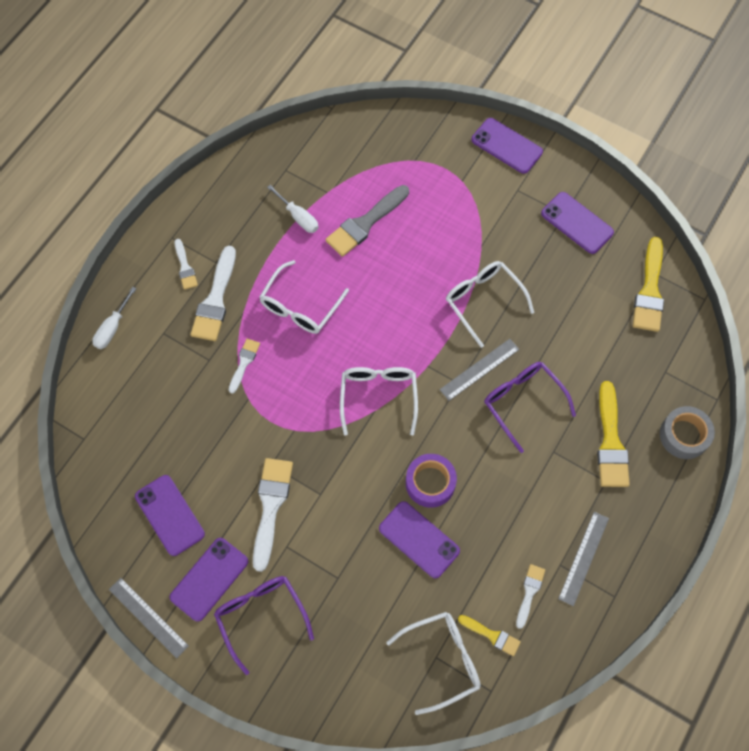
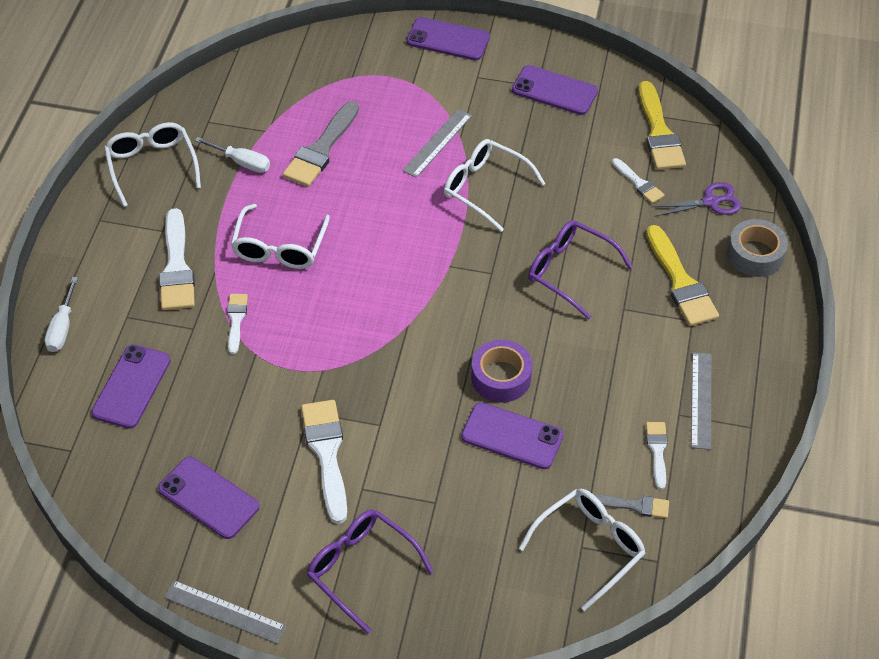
camera: 20 degrees left, 15 degrees down
(185, 267) = (127, 245): white brush -> white brush (639, 183)
(209, 579) = (283, 549): purple phone -> purple phone (131, 386)
(378, 398) = (407, 311): white glasses -> white glasses (152, 167)
(479, 369) = (508, 253): grey ruler -> grey ruler (437, 143)
(492, 635) = (634, 505): yellow brush -> grey brush
(666, 372) = (710, 202): none -> purple scissors

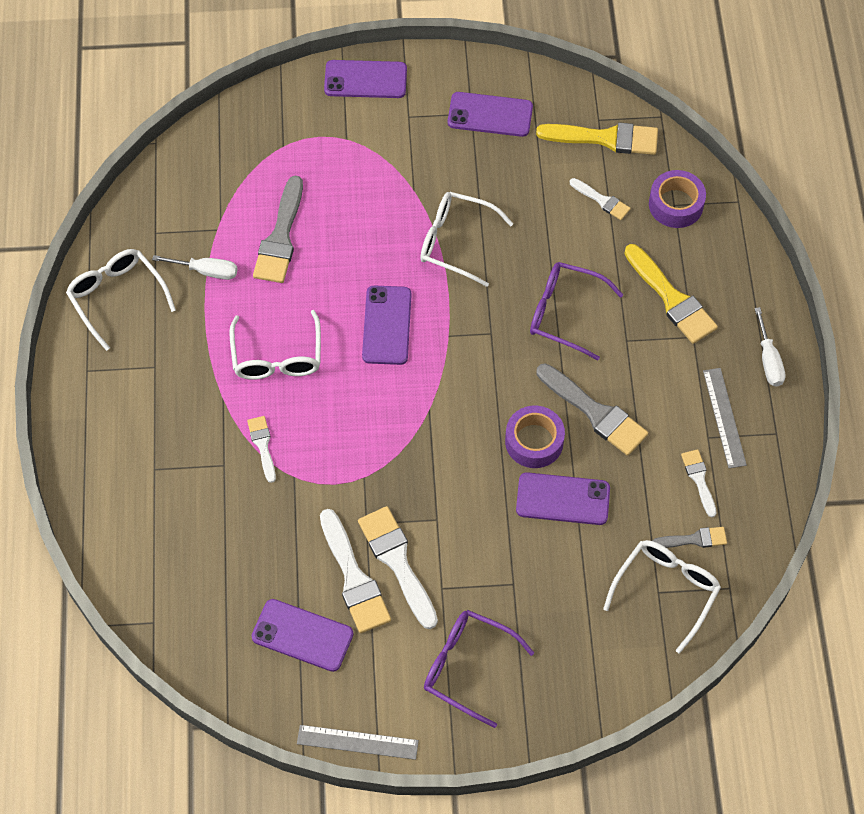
camera: 15 degrees left, 10 degrees up
(62, 327) = (95, 497): white screwdriver -> white screwdriver (768, 360)
(131, 386) = (187, 541): purple phone -> purple phone (386, 325)
(176, 267) = (183, 403): white brush -> white brush (354, 578)
(437, 143) = (393, 202): grey ruler -> none
(571, 365) = (595, 412): none -> grey brush
(659, 132) = (605, 138): yellow brush -> yellow brush turned 60 degrees counterclockwise
(710, 202) = (676, 204): purple scissors -> purple tape
(755, 254) = (732, 252): grey tape -> none

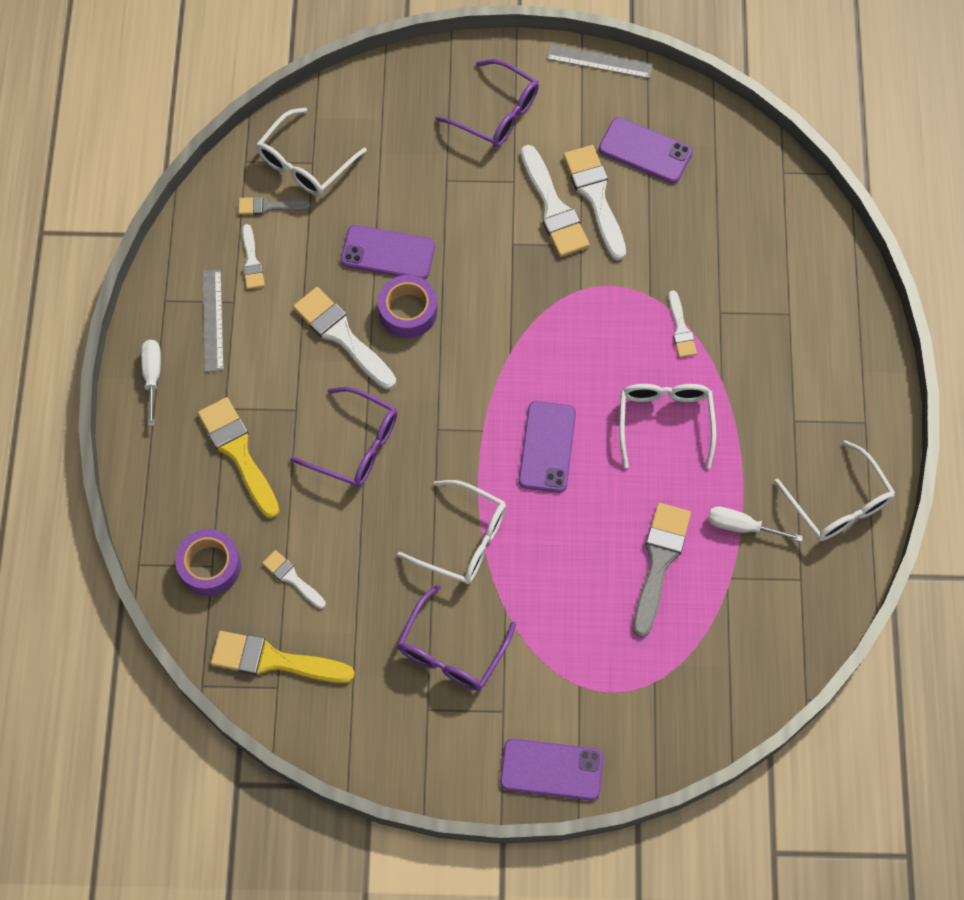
camera: 175 degrees left, 5 degrees up
(456, 157) = (452, 649): none -> purple glasses
(490, 115) = (405, 705): purple phone -> none
(595, 412) = (342, 336): grey brush -> white brush

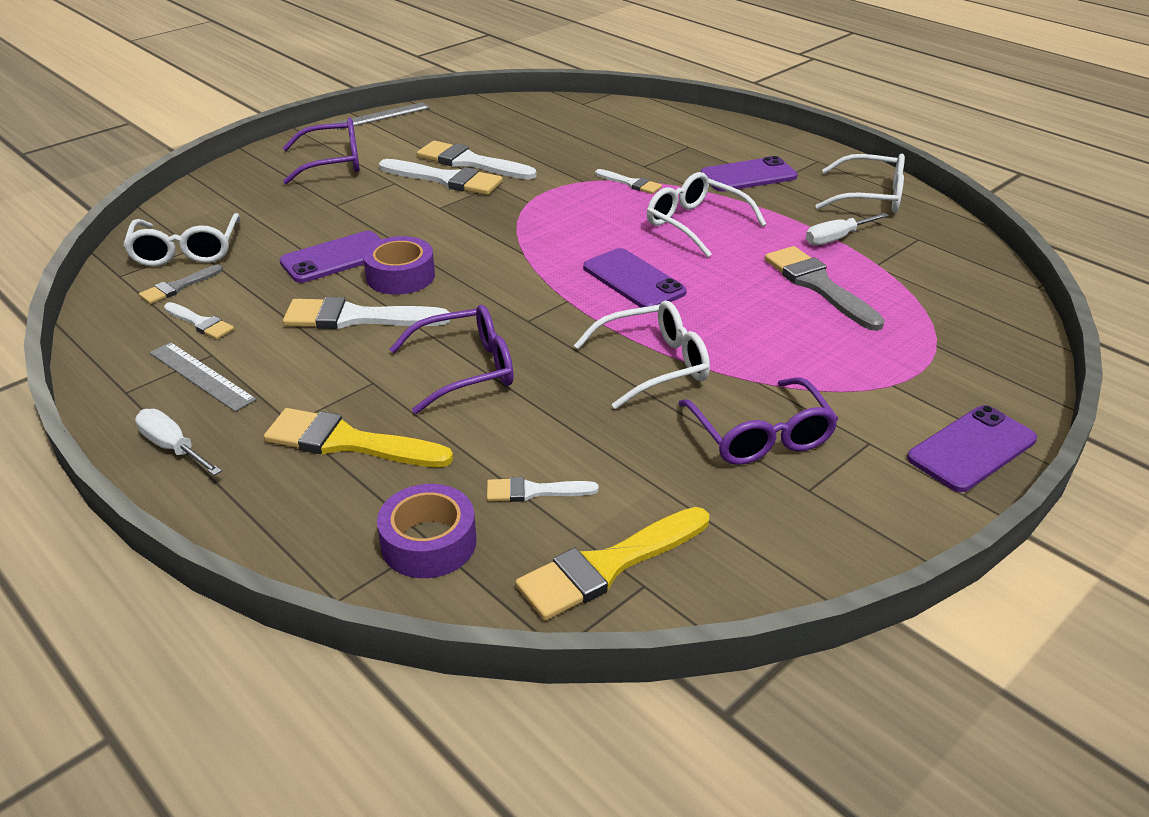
camera: 45 degrees left, 30 degrees down
(645, 150) = (475, 132): purple phone -> purple phone (748, 175)

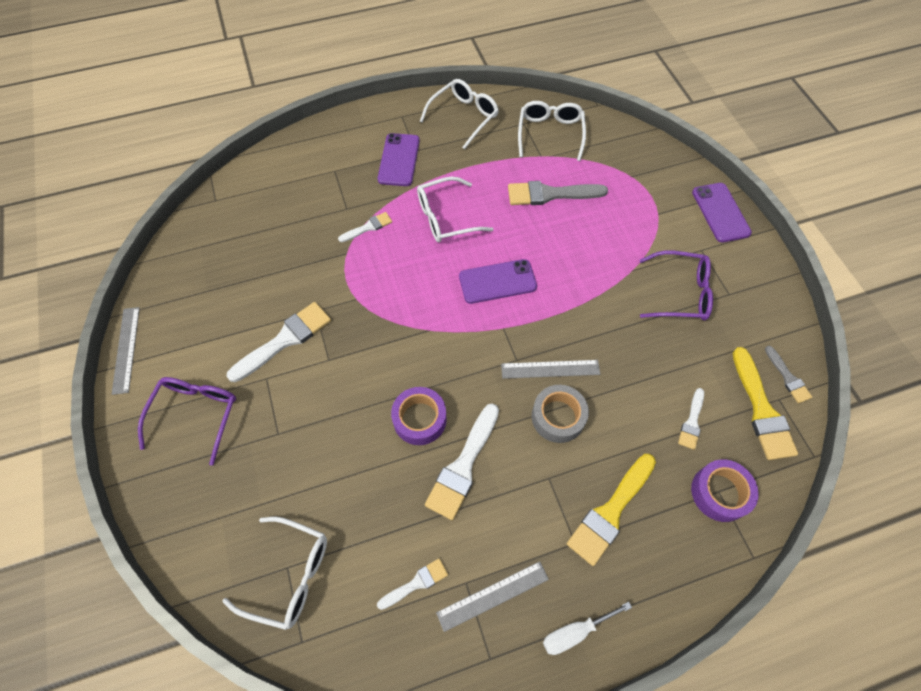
camera: 65 degrees left, 25 degrees up
(178, 287) = (349, 592): grey brush -> grey brush (788, 377)
(336, 258) = (368, 457): purple phone -> none
(464, 370) = (558, 417): purple glasses -> grey tape
(470, 162) = (266, 313): white brush -> none
(532, 348) = (550, 369): none -> grey ruler
(652, 365) = (596, 313): white glasses -> white glasses (550, 134)
(836, 238) = (503, 158): white screwdriver -> none

